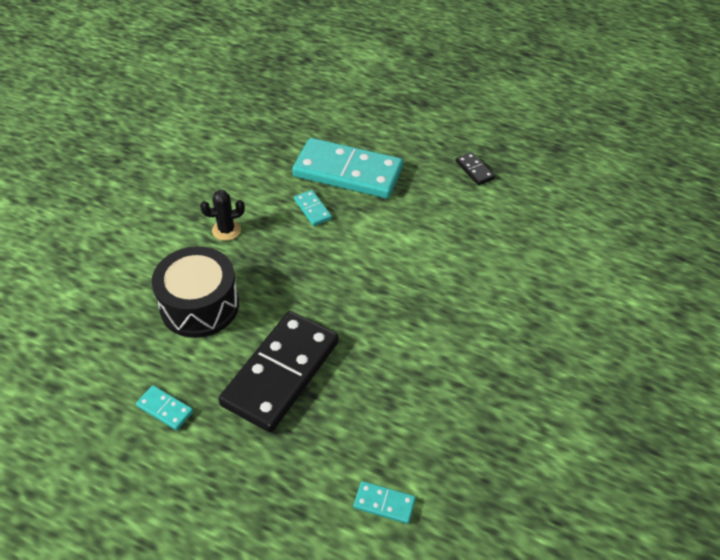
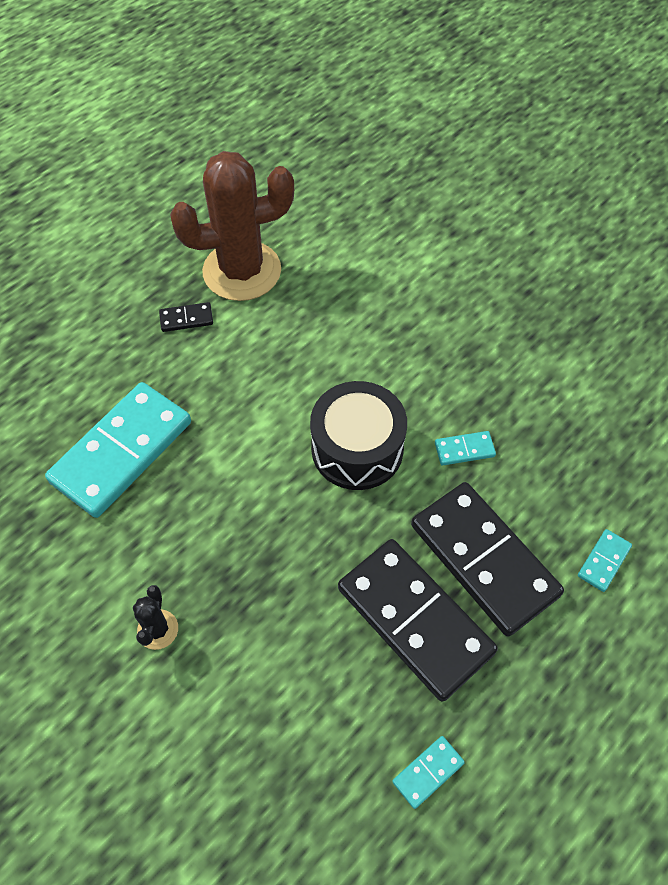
camera: 70 degrees left, 10 degrees up
(199, 305) = (277, 694): black drum -> black drum (357, 448)
(312, 209) = (168, 512): turquoise domino -> turquoise domino (464, 449)
(350, 409) = (484, 559): none -> black domino
(538, 187) = (242, 271): none -> brown cactus

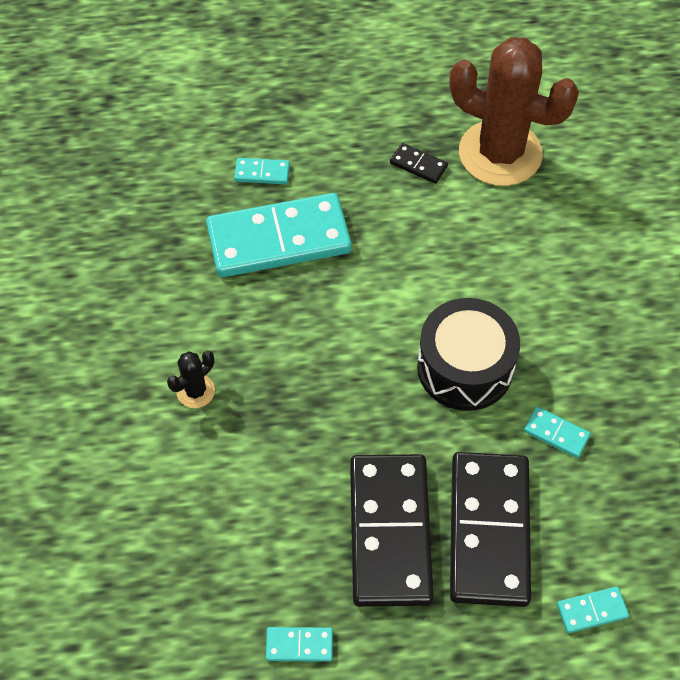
camera: 40 degrees right, 0 degrees up
(60, 407) = (262, 173): none -> turquoise domino

